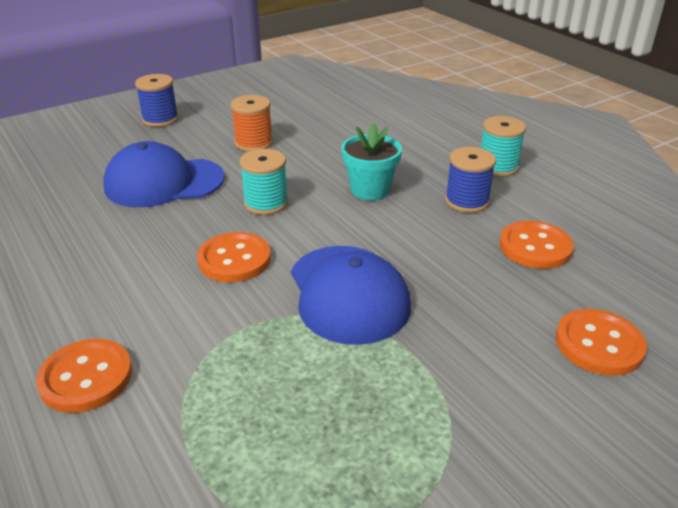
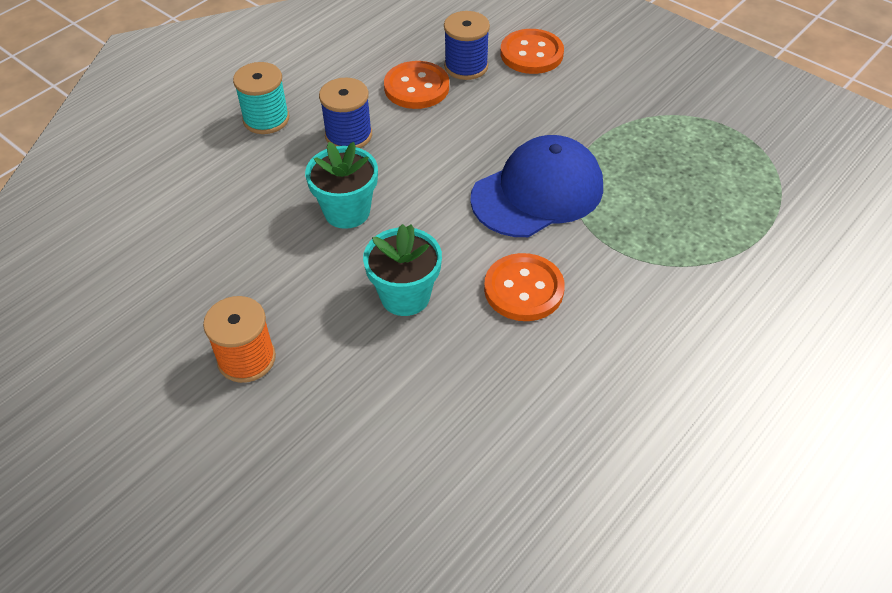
camera: 105 degrees left, 15 degrees up
(86, 377) = (734, 336): orange button -> none
(160, 119) = (177, 524): blue spool -> blue spool (466, 66)
(164, 182) = (387, 424): blue cap -> none
(266, 203) = (405, 296): turquoise spool -> turquoise flower pot

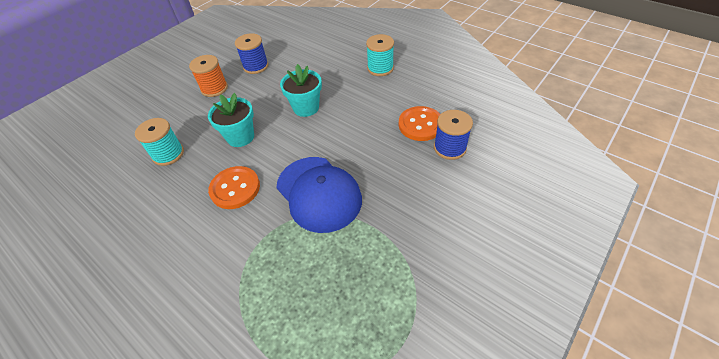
camera: 90 degrees right, 0 degrees up
(348, 135) = (369, 100): blue spool -> blue spool (256, 66)
(433, 402) = (168, 154): none -> turquoise spool
(531, 54) = (476, 185): orange button -> none

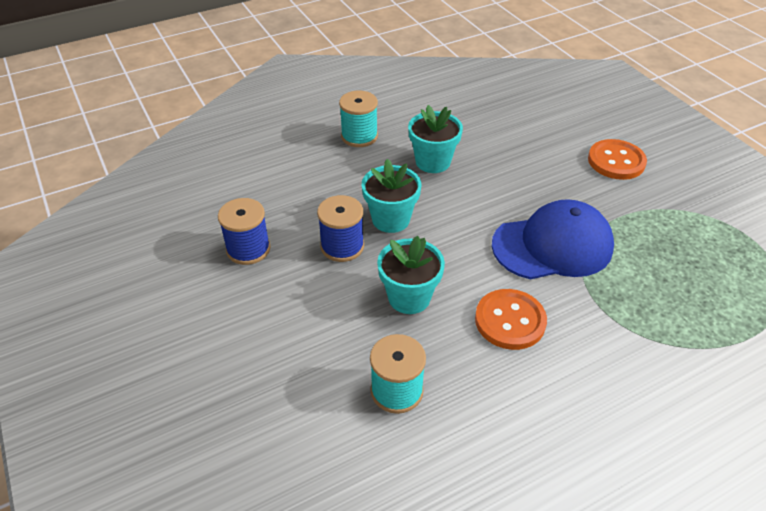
camera: 70 degrees left, 5 degrees down
(214, 88) = (266, 309): orange spool -> none
(376, 107) = (433, 162): none -> turquoise flower pot
(420, 125) = (484, 140): orange button -> orange button (616, 161)
(450, 148) = (531, 133): blue spool -> blue spool (342, 246)

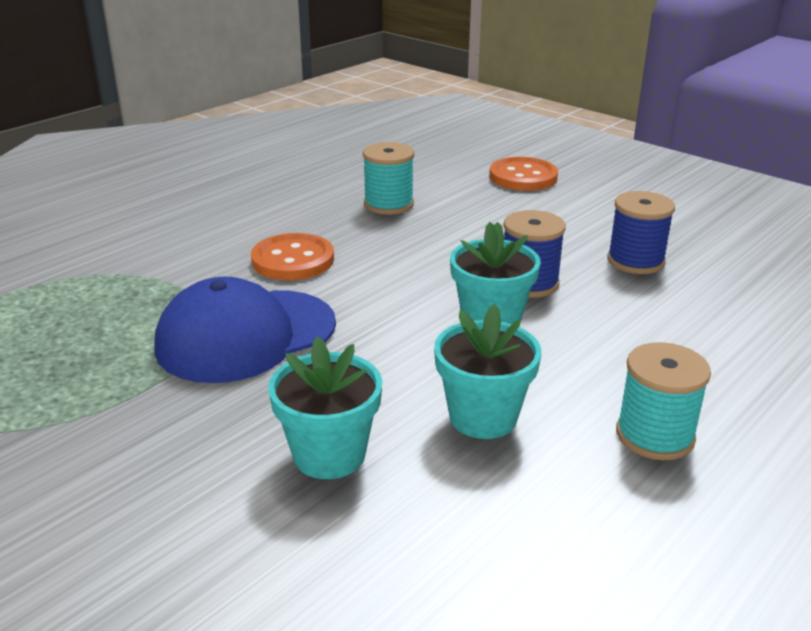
camera: 160 degrees right, 15 degrees down
(409, 297) = (415, 257): turquoise flower pot -> turquoise flower pot (329, 455)
(616, 161) = (111, 503): orange button -> orange button (523, 177)

